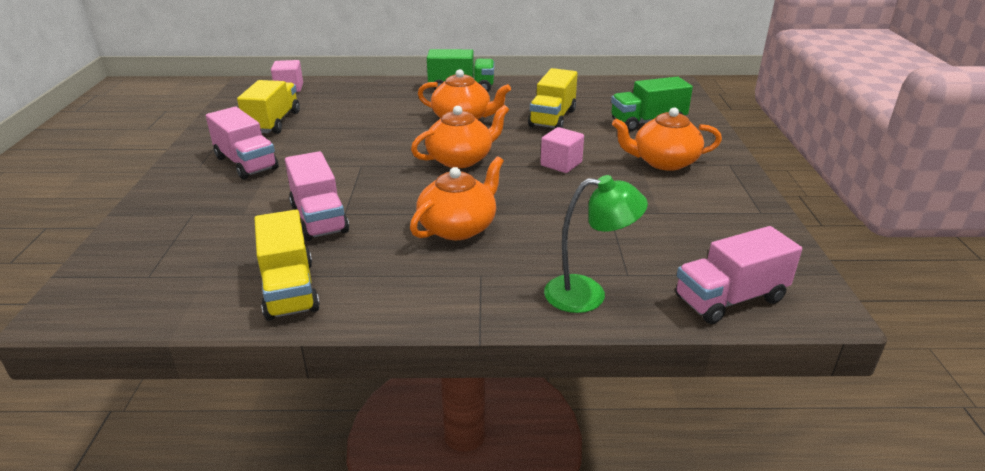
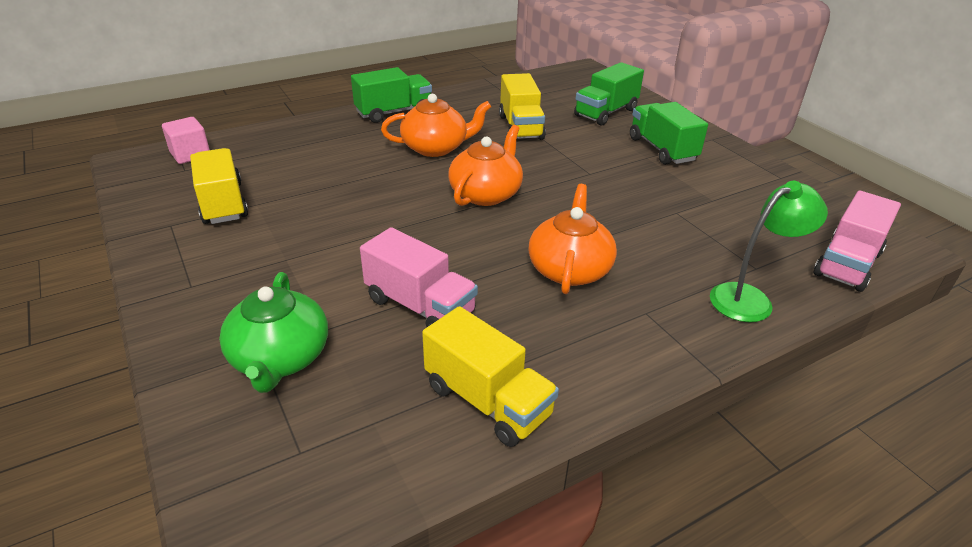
camera: 30 degrees left, 5 degrees up
(199, 221) = (280, 358): none -> green teapot
(246, 163) = (250, 265): pink truck -> none
(561, 164) = (583, 174): pink cube -> none
(664, 162) = (662, 149): orange teapot -> green truck

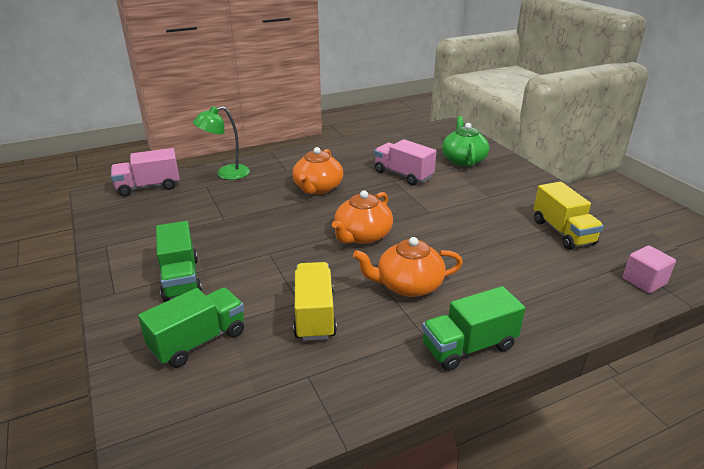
camera: 175 degrees left, 5 degrees down
(487, 401) = (370, 147): yellow truck -> none
(847, 264) = (149, 187): pink truck -> pink truck turned 150 degrees counterclockwise

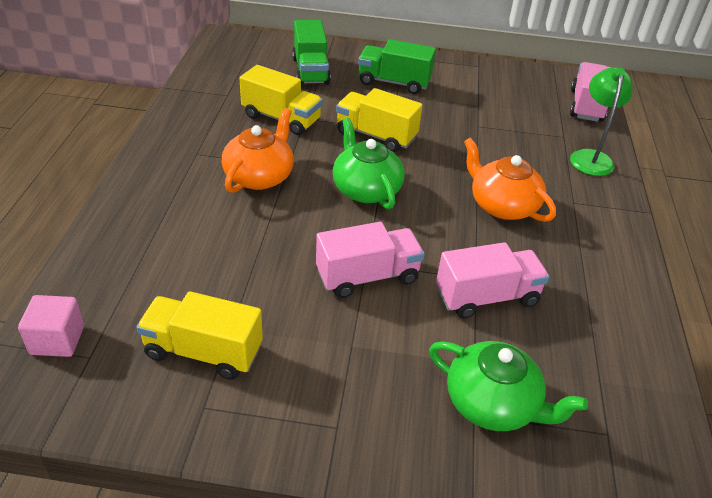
camera: 120 degrees right, 10 degrees up
(287, 256) = (376, 135): none -> yellow truck
(362, 236) = (366, 189): orange teapot -> green teapot
(439, 208) = (367, 276): none -> pink truck
(468, 346) = (158, 166): green truck -> none

